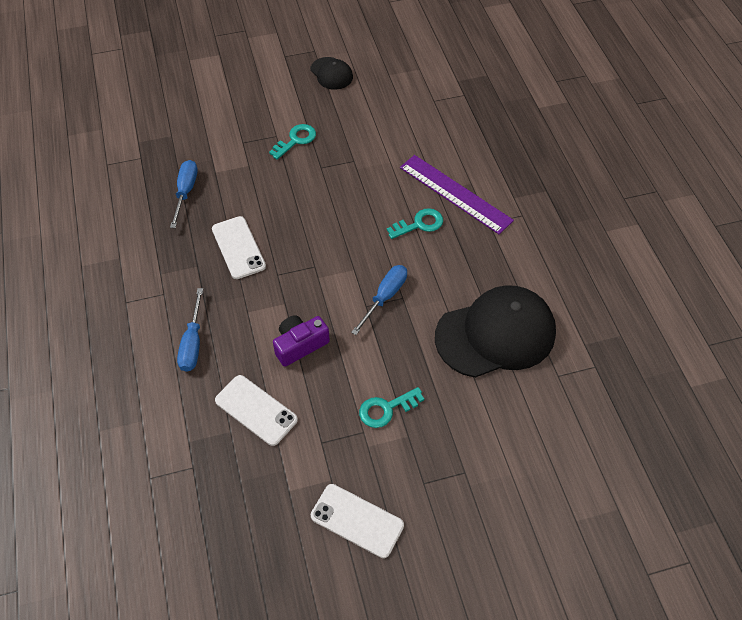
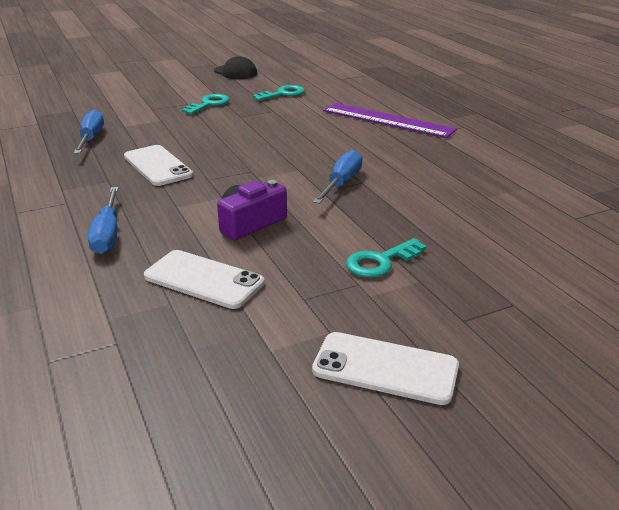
camera: 10 degrees left, 25 degrees down
(419, 224) = (359, 138): turquoise key -> turquoise key (283, 94)
(495, 334) = (483, 196): black cap -> none

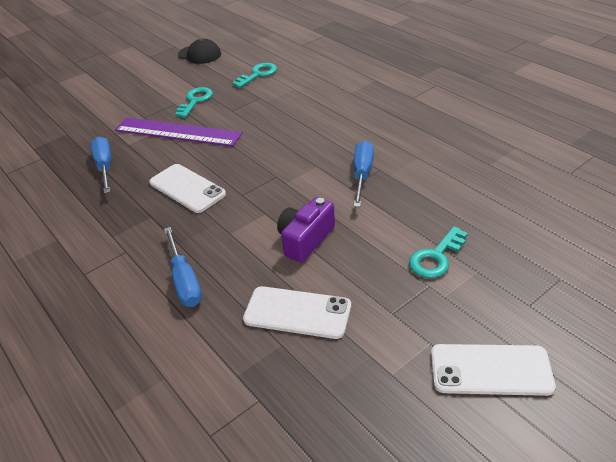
camera: 10 degrees left, 10 degrees up
(387, 120) = (367, 89): purple ruler -> purple ruler (177, 132)

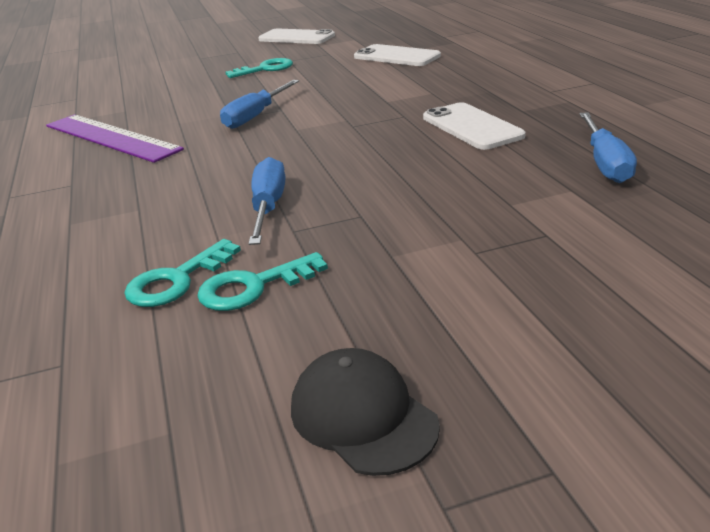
camera: 160 degrees left, 10 degrees down
(177, 132) = (475, 194): purple ruler -> purple ruler (110, 137)
(185, 281) = (486, 73): blue screwdriver -> blue screwdriver (268, 207)
(195, 101) = (426, 248): turquoise key -> turquoise key (177, 280)
(305, 239) = (360, 83): purple camera -> none

